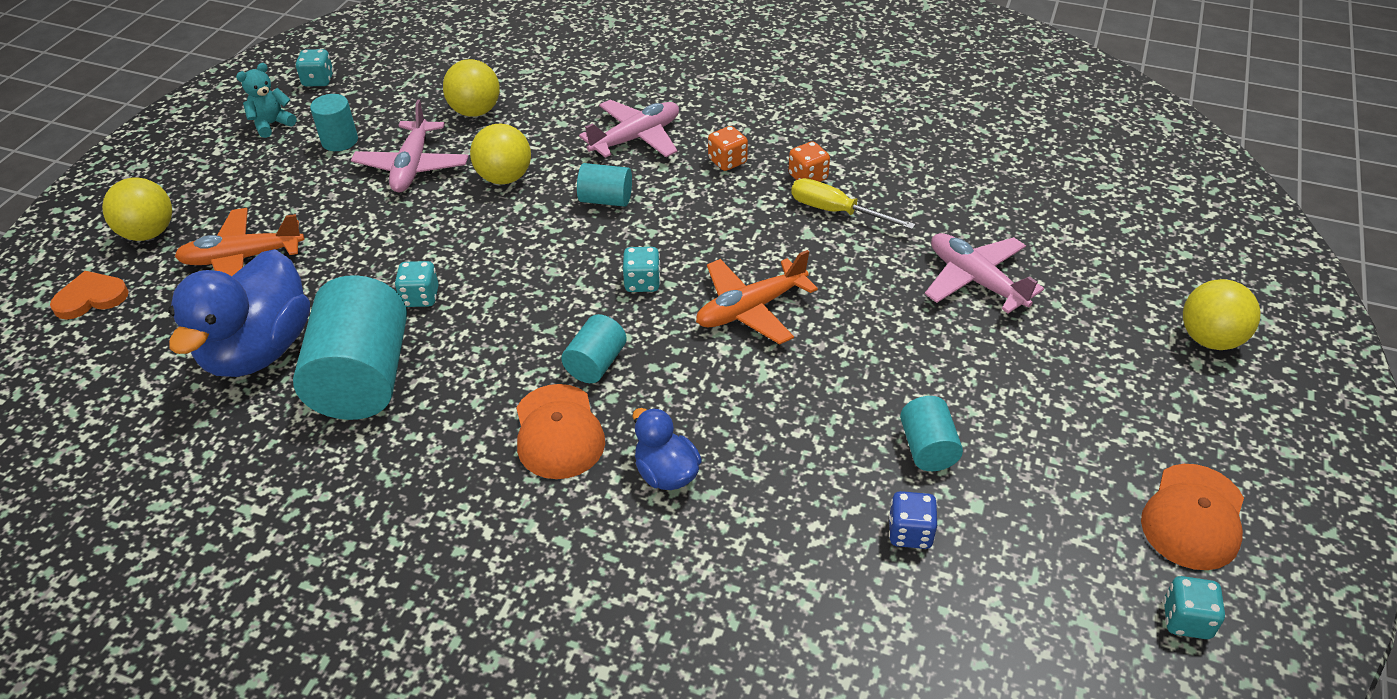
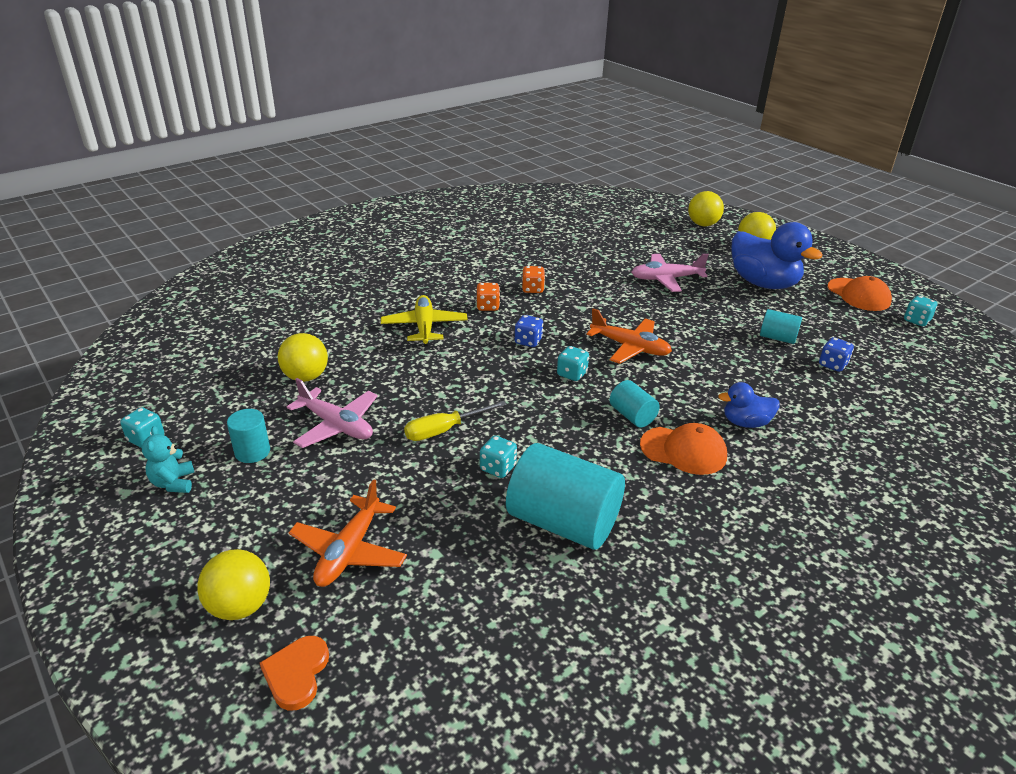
camera: 60 degrees left, 10 degrees down
(259, 350) = (481, 571): blue duck -> blue duck (763, 283)
(504, 178) = (403, 389): yellow ball -> yellow ball (703, 224)
(606, 200) = (475, 359): turquoise cylinder -> none
(636, 138) = (424, 327): pink plane -> yellow plane
(681, 222) = (528, 341): none -> blue dice
(750, 309) = (630, 347): orange plane -> orange plane turned 60 degrees counterclockwise
(836, 211) = (572, 293): yellow screwdriver -> yellow screwdriver (444, 430)

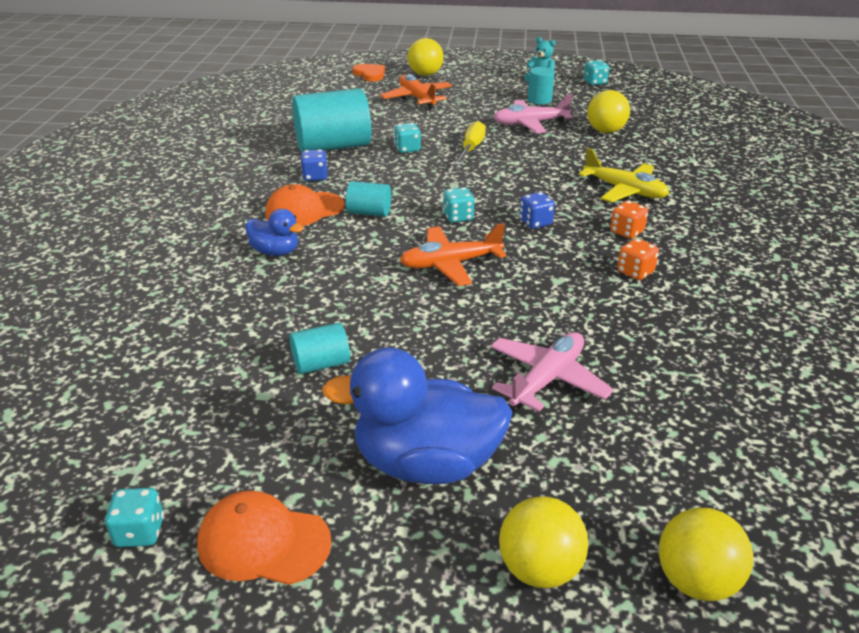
camera: 135 degrees right, 0 degrees up
(745, 423) = (275, 252): blue duck -> blue duck turned 75 degrees clockwise
(832, 365) = (231, 361): blue dice -> blue dice (315, 177)

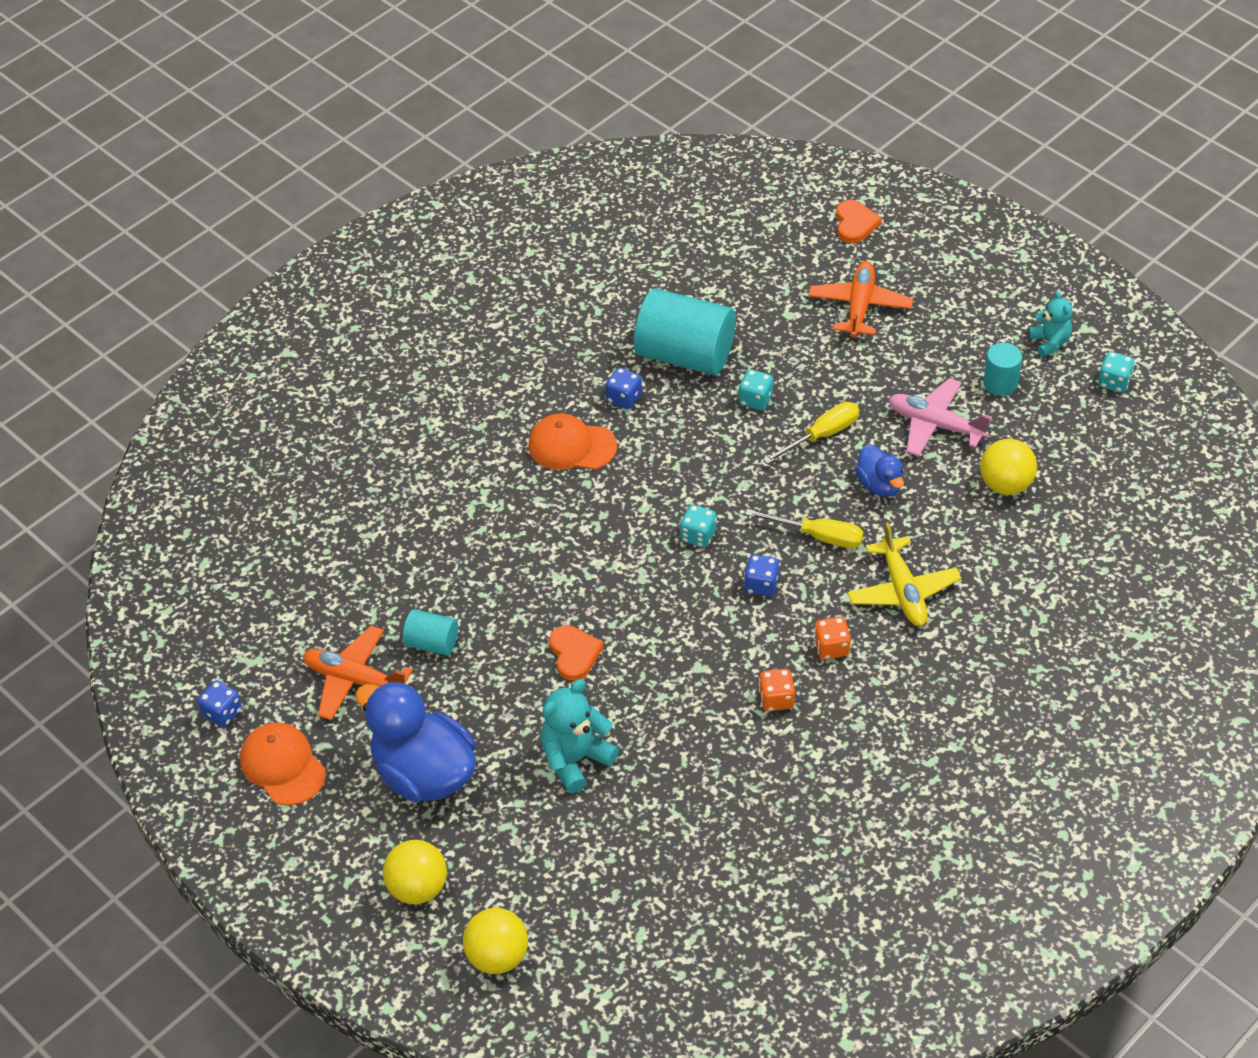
camera: 40 degrees right, 15 degrees up
(140, 532) = (222, 713): turquoise dice -> blue dice
(275, 252) = (501, 492): blue duck -> blue duck (879, 485)
(369, 212) = (625, 483): turquoise cylinder -> none
(425, 74) = (921, 257): yellow ball -> none
(450, 264) = (629, 594): orange plane -> orange plane (355, 680)
(454, 315) = (574, 654): none -> orange heart
(536, 188) = (818, 536): none -> yellow screwdriver
(547, 379) = (575, 759): pink plane -> turquoise teddy bear

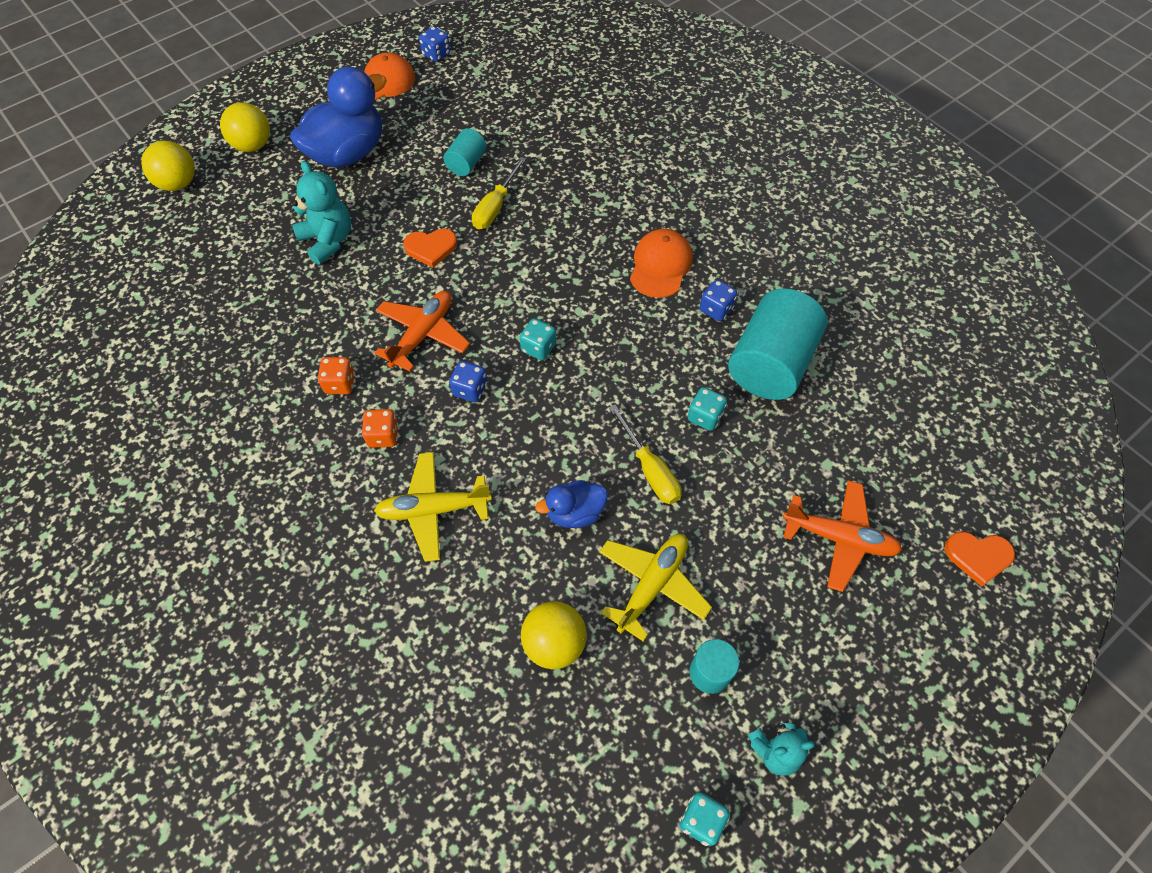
camera: 95 degrees right, 10 degrees up
(355, 680) = (444, 120): orange plane -> orange plane (423, 334)
(818, 536) = (518, 445): yellow screwdriver -> yellow screwdriver (495, 207)
(935, 425) = (652, 585): pink plane -> yellow plane

